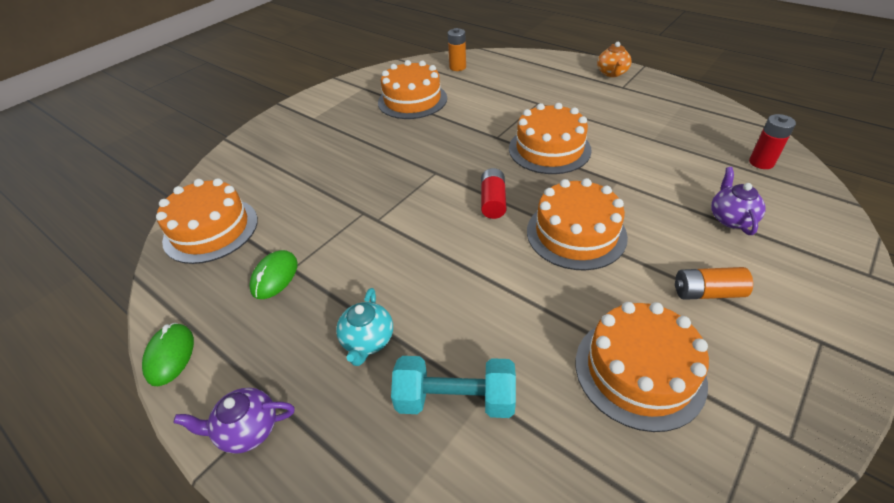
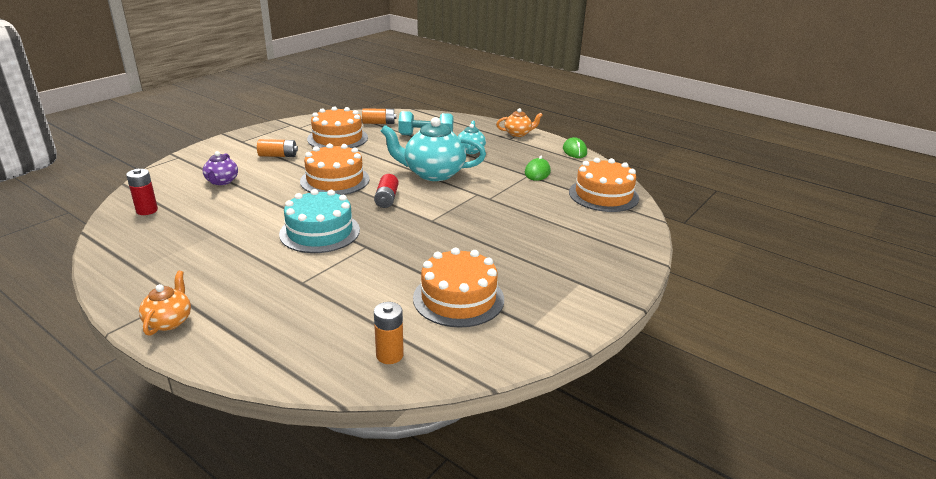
camera: 175 degrees right, 15 degrees down
(248, 429) = (518, 134): purple teapot -> orange teapot
(436, 260) = (433, 173): none -> turquoise teapot
(549, 149) = (320, 232): orange cake -> turquoise cake
(579, 469) = (379, 123): none -> orange battery

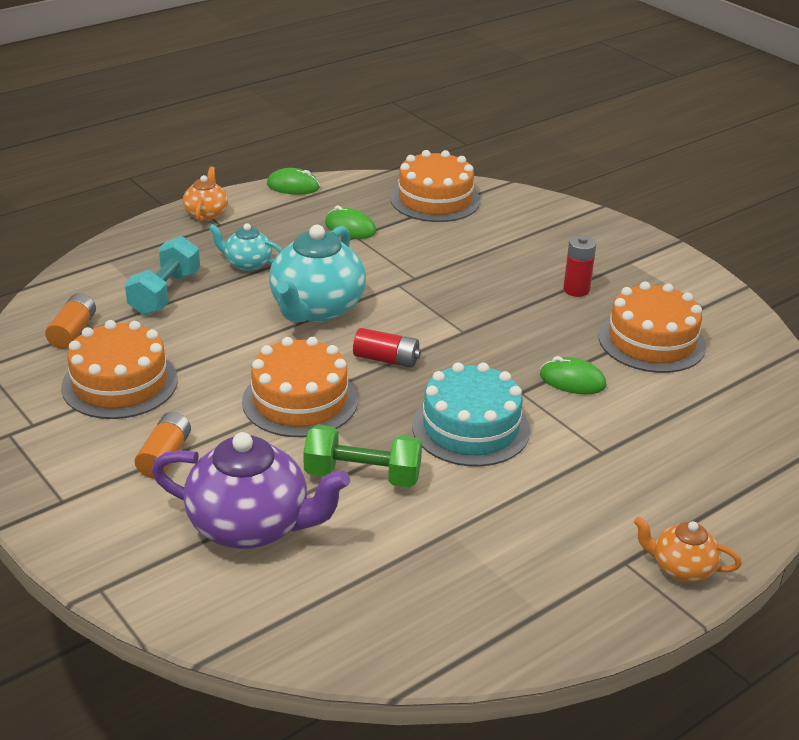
camera: 75 degrees left, 5 degrees up
(147, 210) = (338, 616): red battery -> red battery (576, 290)
(222, 181) = (251, 526): purple teapot -> purple teapot, size x1.92
(266, 204) = (362, 475): none -> green dumbbell
(387, 265) = (572, 380): none -> green mouse
(389, 355) = (753, 400): orange battery -> none

